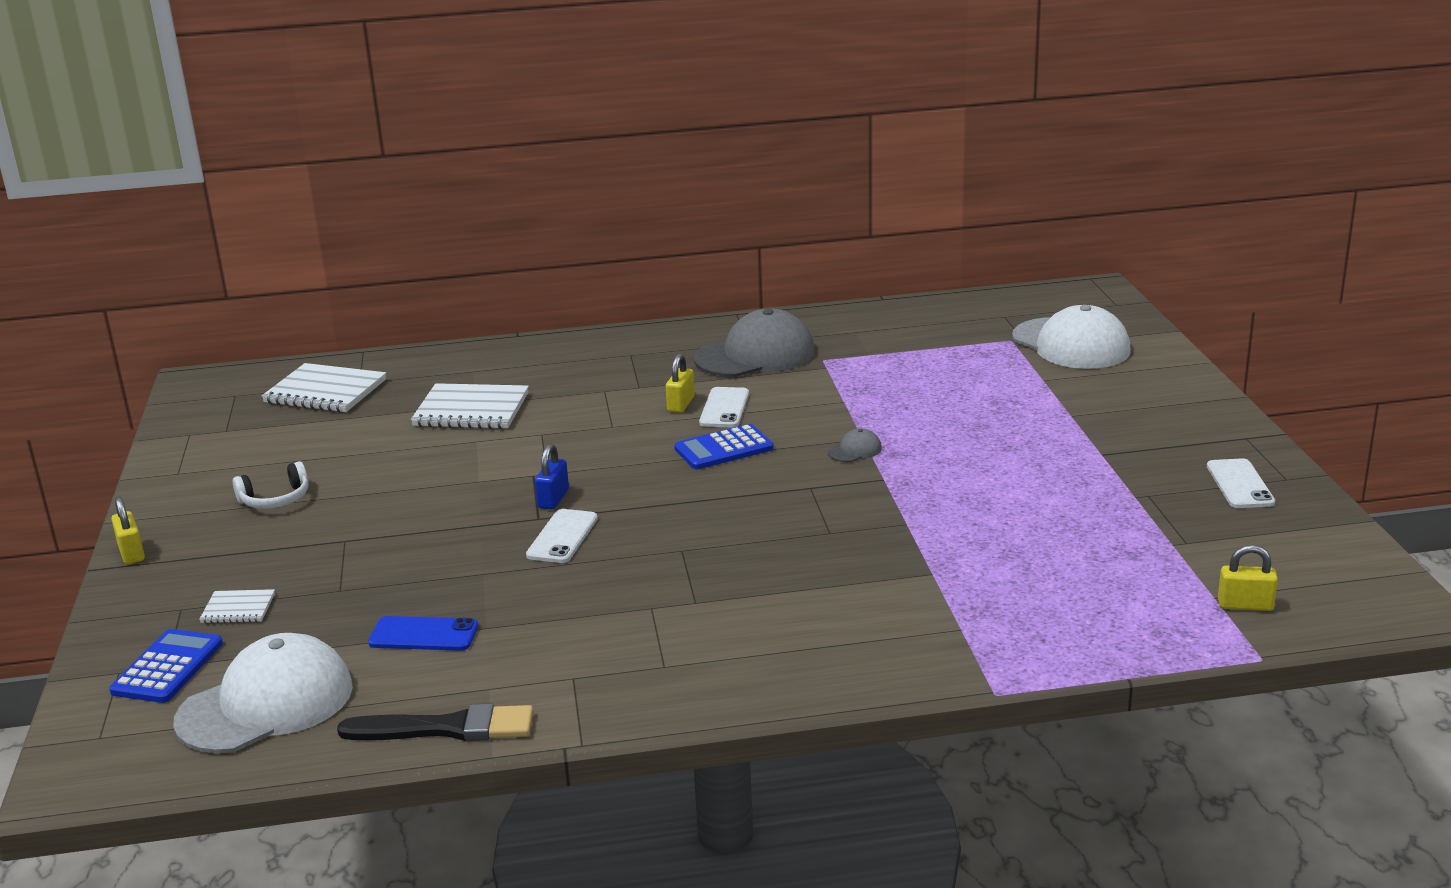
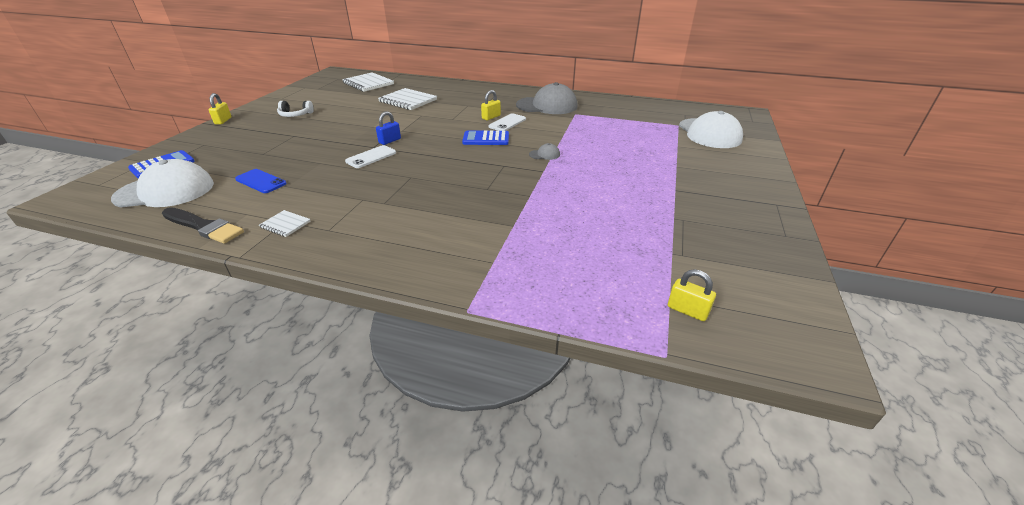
camera: 25 degrees right, 10 degrees up
(238, 608) = (220, 150): white notebook -> white notebook (285, 224)
(1239, 484) = (749, 230): white phone -> none

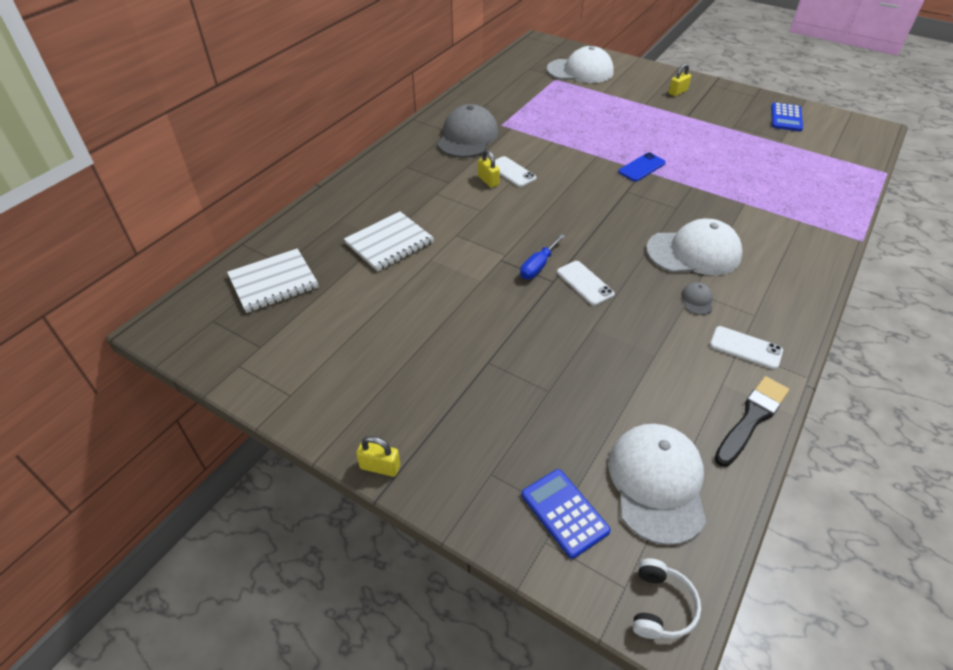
camera: 75 degrees left, 10 degrees up
(261, 181) = (639, 381): blue phone -> blue phone (642, 167)
(285, 224) = (745, 348): white notebook -> white phone
(295, 115) = (394, 367): white headphones -> white headphones (661, 606)
(390, 141) = (538, 266): blue padlock -> blue screwdriver
(418, 198) = (694, 252): none -> white cap
(486, 139) = (554, 193): blue calculator -> blue calculator (786, 118)
(544, 154) = (606, 163): grey cap -> grey cap (697, 300)
(687, 310) = (843, 154): yellow padlock -> yellow padlock (677, 92)

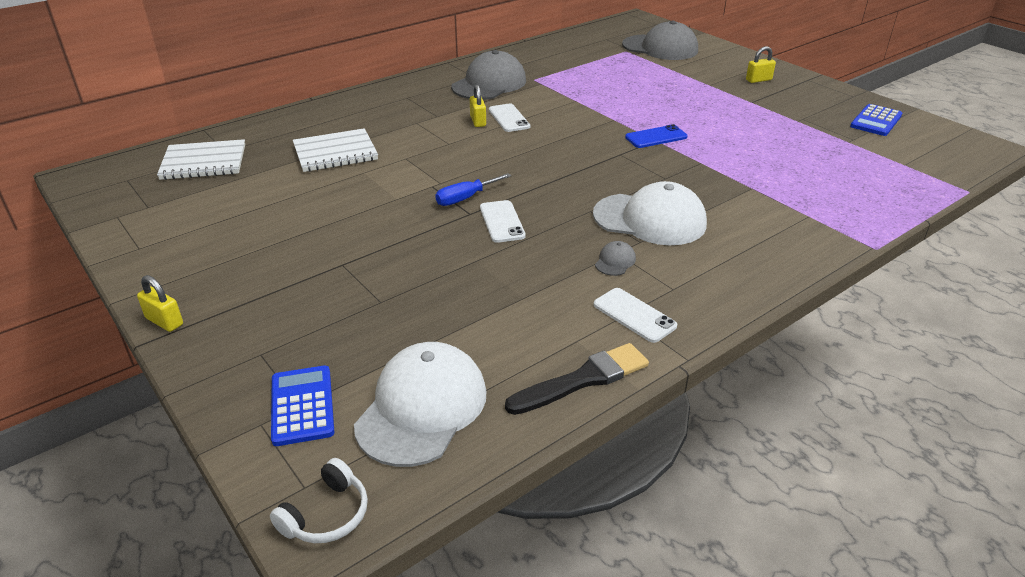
camera: 20 degrees right, 10 degrees down
(580, 71) = (660, 48): white cap -> grey cap

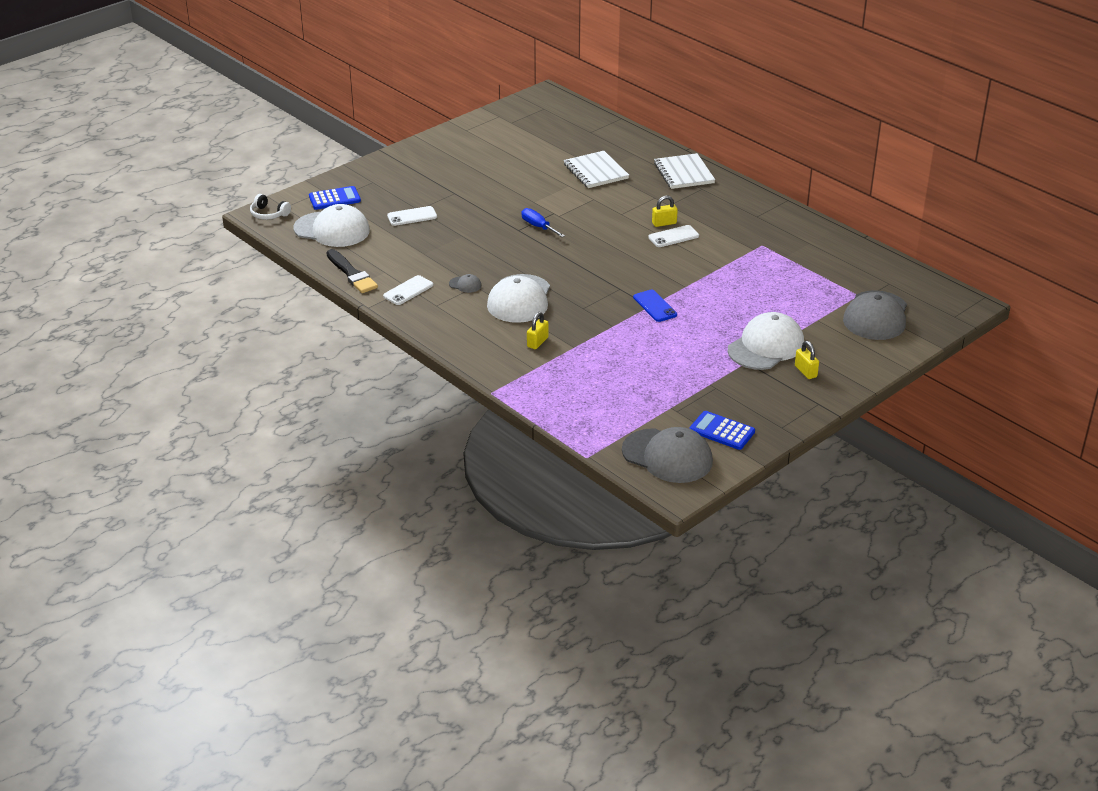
camera: 85 degrees right, 0 degrees up
(164, 321) = (398, 152): yellow padlock -> yellow padlock (537, 342)
(204, 162) = (571, 128): white notebook -> white notebook (684, 173)
(489, 84) = (743, 224): grey cap -> grey cap (667, 456)
(501, 222) = (509, 242): white phone -> white phone (412, 216)
(721, 92) = (766, 346): none -> white cap

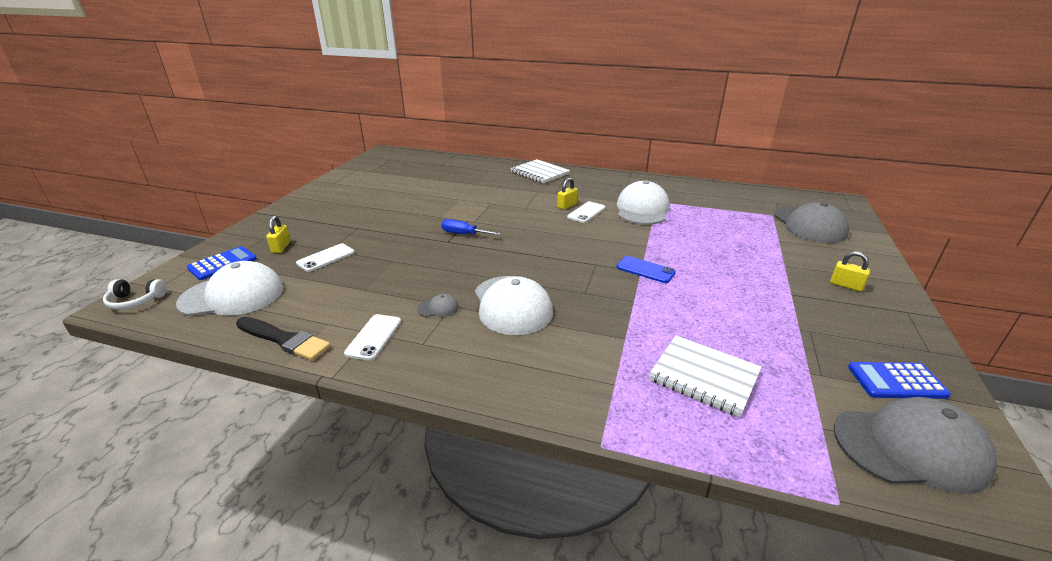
camera: 30 degrees left, 5 degrees down
(537, 342) = (581, 347): yellow padlock -> yellow padlock (281, 247)
(595, 171) = (472, 186): white notebook -> white notebook (704, 376)
(766, 346) = (782, 274): white cap -> white cap (642, 209)

